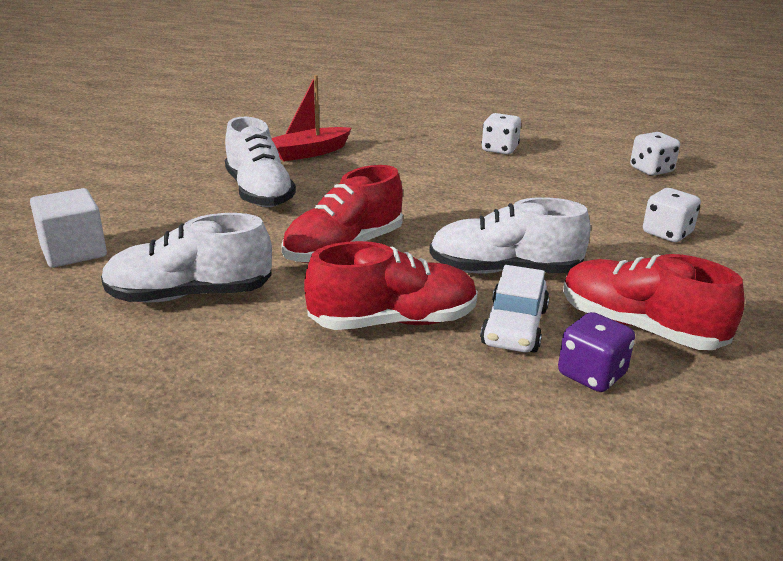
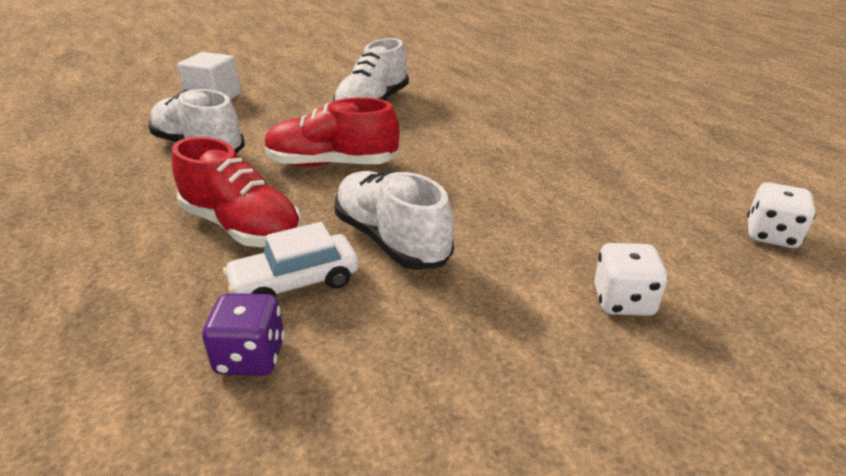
camera: 50 degrees right, 5 degrees up
(309, 152) = (467, 90): red boat -> none
(499, 149) = (633, 146): white dice -> none
(639, 327) = (376, 355): red shoe -> none

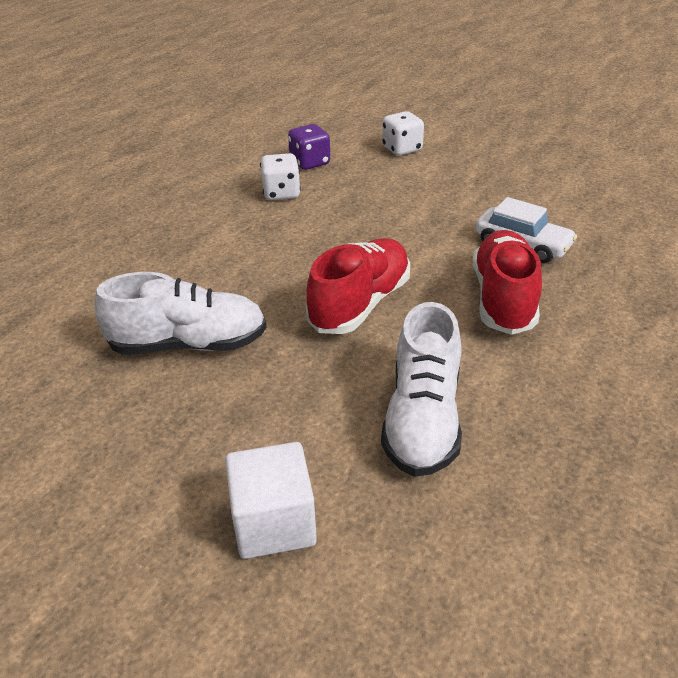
camera: 120 degrees left, 5 degrees up
(251, 357) = (588, 230): purple dice -> purple dice (310, 163)
(332, 164) = (360, 304): red shoe -> red shoe turned 120 degrees counterclockwise
(391, 240) = (435, 229): white shoe -> none
(771, 235) = (286, 122): white dice -> white dice (281, 193)

